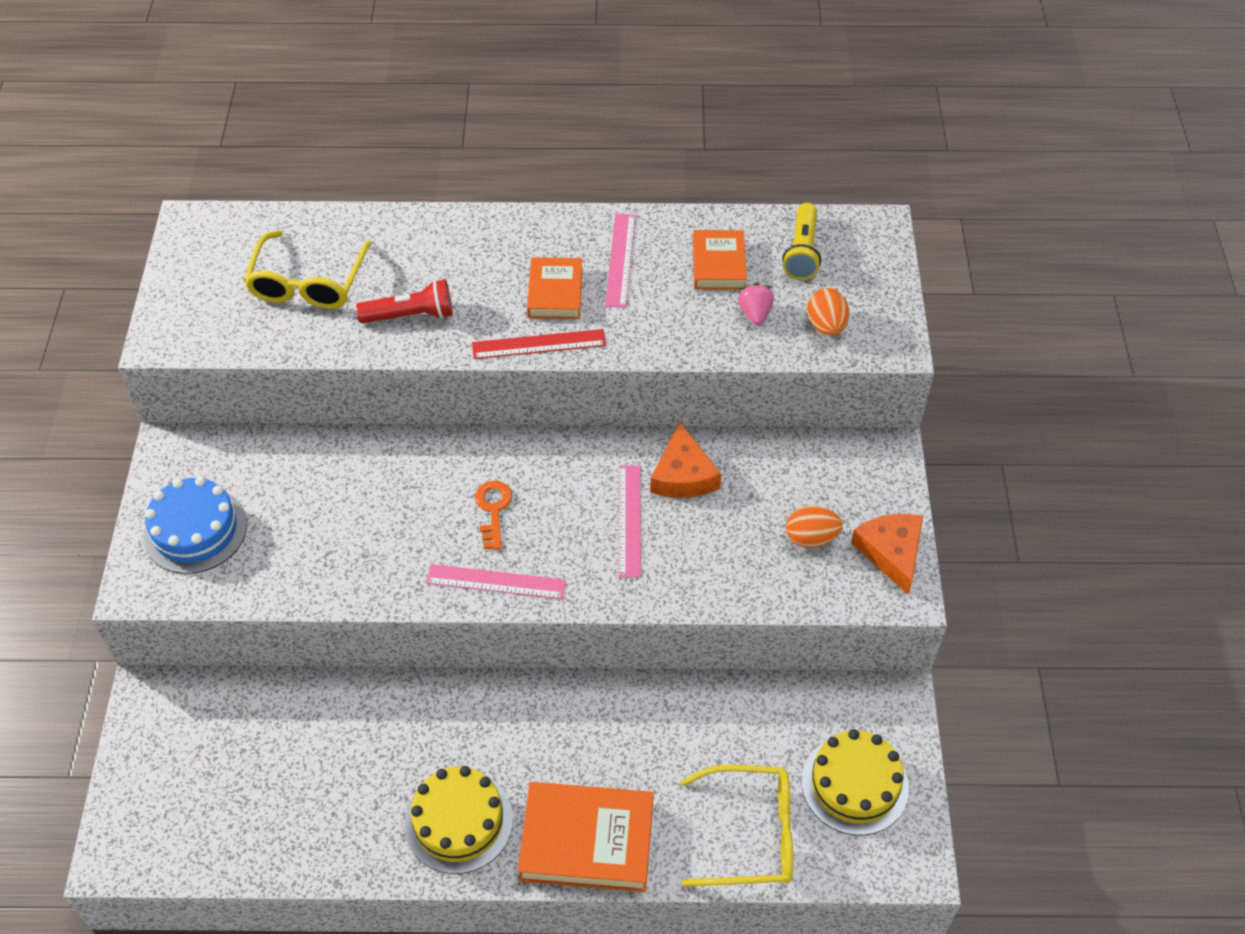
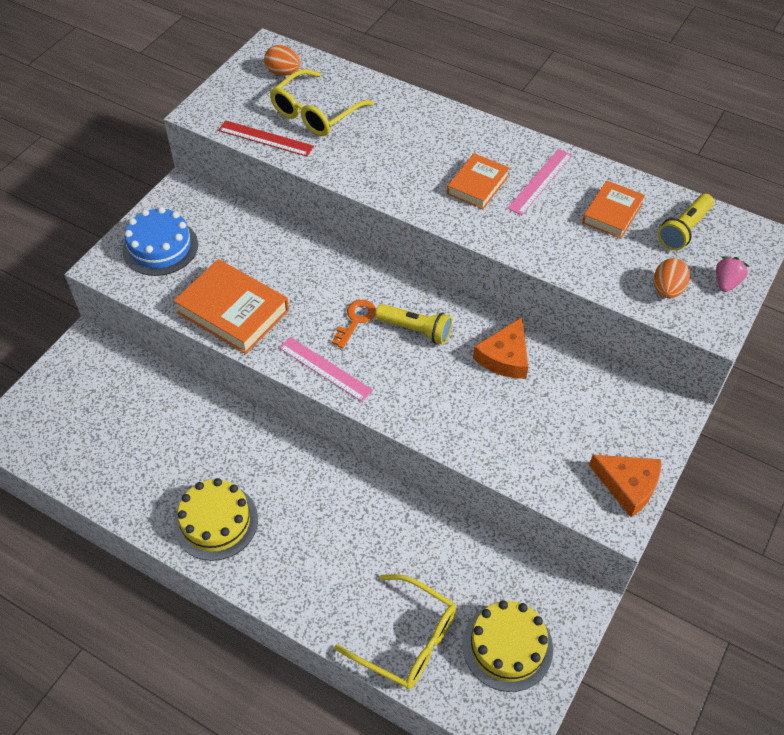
camera: 30 degrees right, 0 degrees up
(411, 315) = (368, 160): red flashlight -> none
(539, 344) = (442, 215): red ruler -> red ruler (265, 138)
(568, 489) = (416, 330): none -> yellow flashlight
(587, 841) = (290, 581): orange book -> orange book (233, 311)
(629, 520) = (445, 370): pink ruler -> none
(755, 313) = (616, 258): pink strawberry -> pink strawberry (726, 282)
(811, 538) = (571, 445): orange egg -> orange egg (283, 73)
(891, 552) = (628, 485): orange cheese -> orange cheese turned 105 degrees clockwise

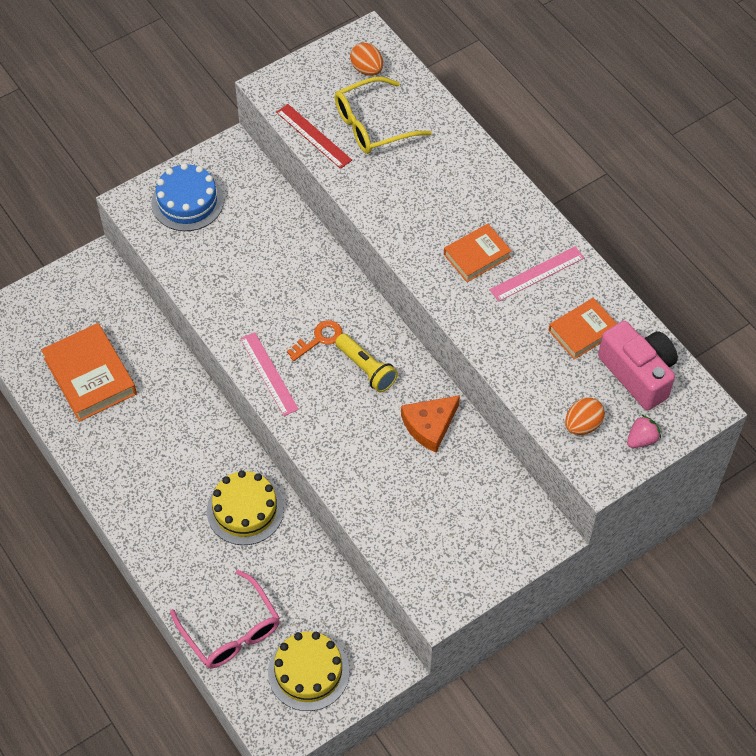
camera: 25 degrees right, 5 degrees up
(216, 522) = (129, 468): yellow cake -> yellow cake (245, 510)
(233, 311) = (219, 289): orange book -> orange book (90, 376)
(407, 640) = (231, 630): yellow glasses -> pink glasses
(628, 485) = (465, 582): orange cheese -> none
(684, 230) = (638, 373): yellow flashlight -> pink camera

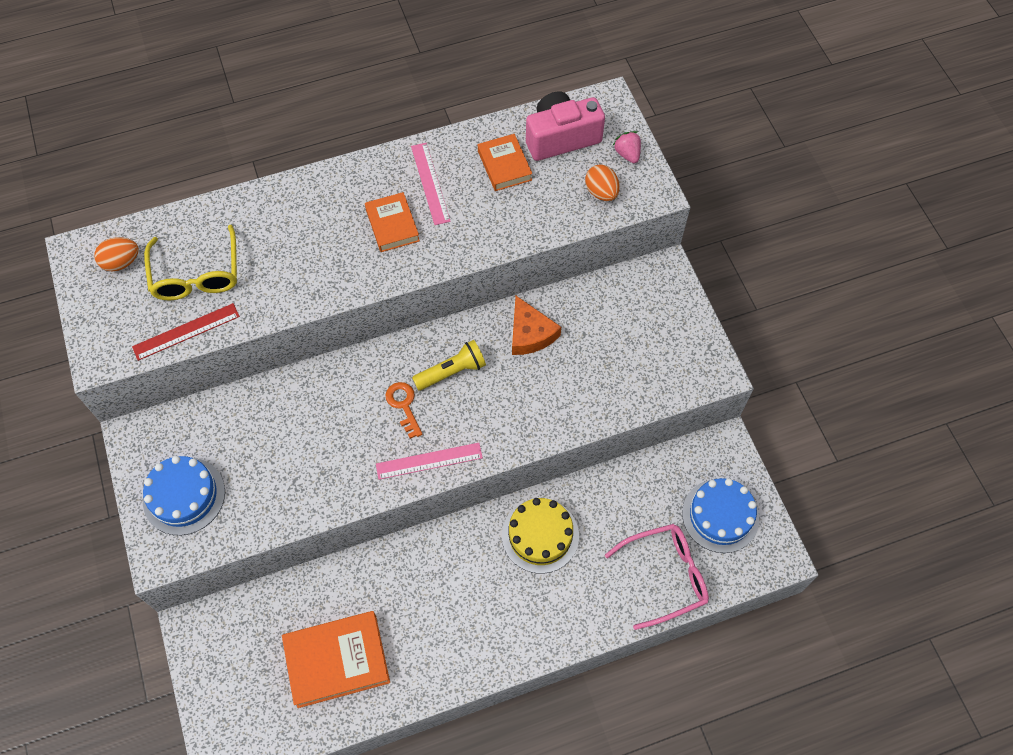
camera: 75 degrees left, 5 degrees up
(308, 672) = (720, 515): yellow cake -> blue cake

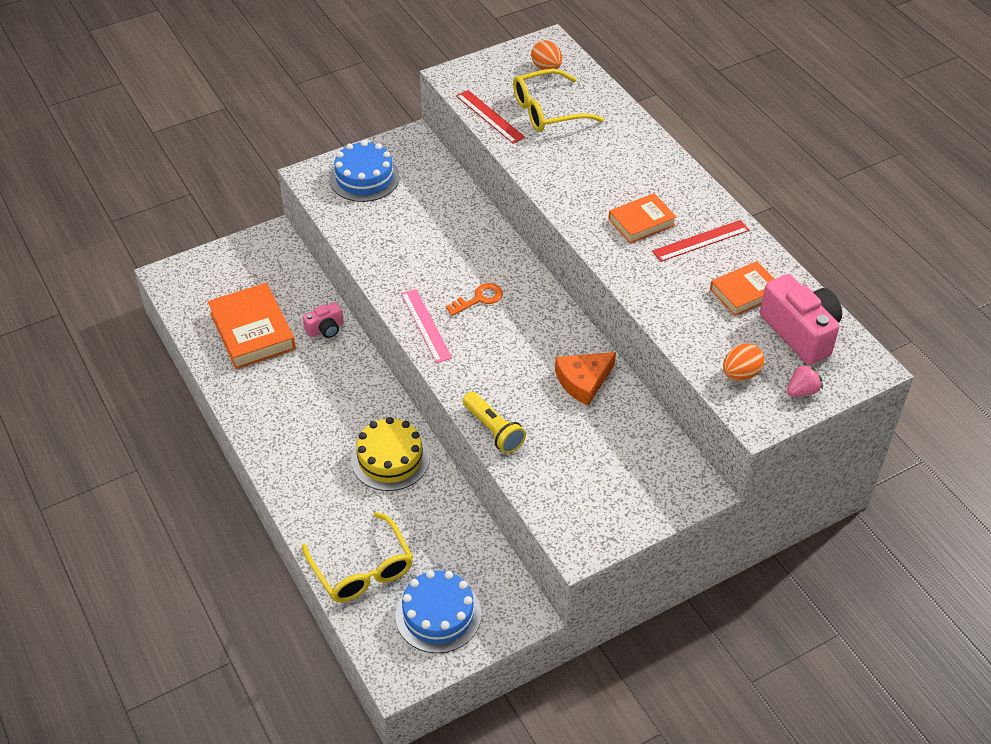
camera: 80 degrees right, 15 degrees down
(353, 581) = (325, 329): none -> pink camera
(430, 183) = (701, 241): pink ruler -> red ruler
(452, 371) = (524, 328): yellow flashlight -> yellow flashlight (493, 430)
(665, 576) = (362, 569): pink glasses -> yellow glasses

